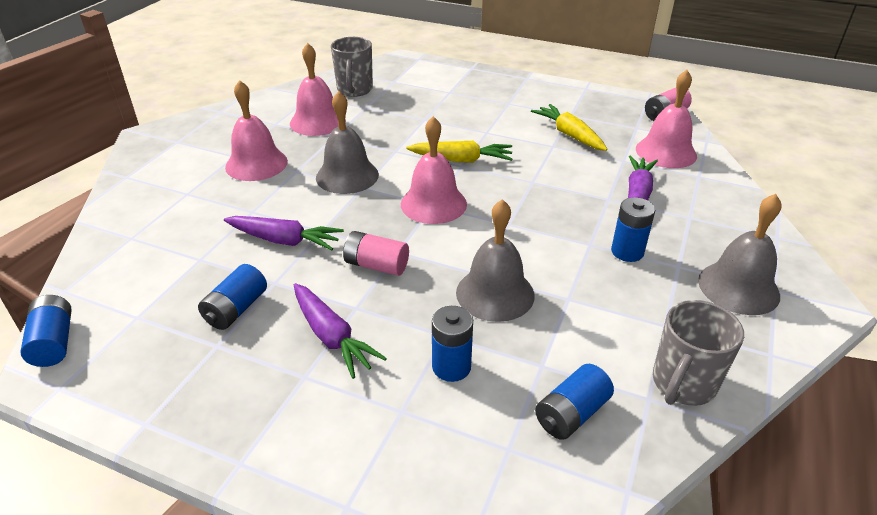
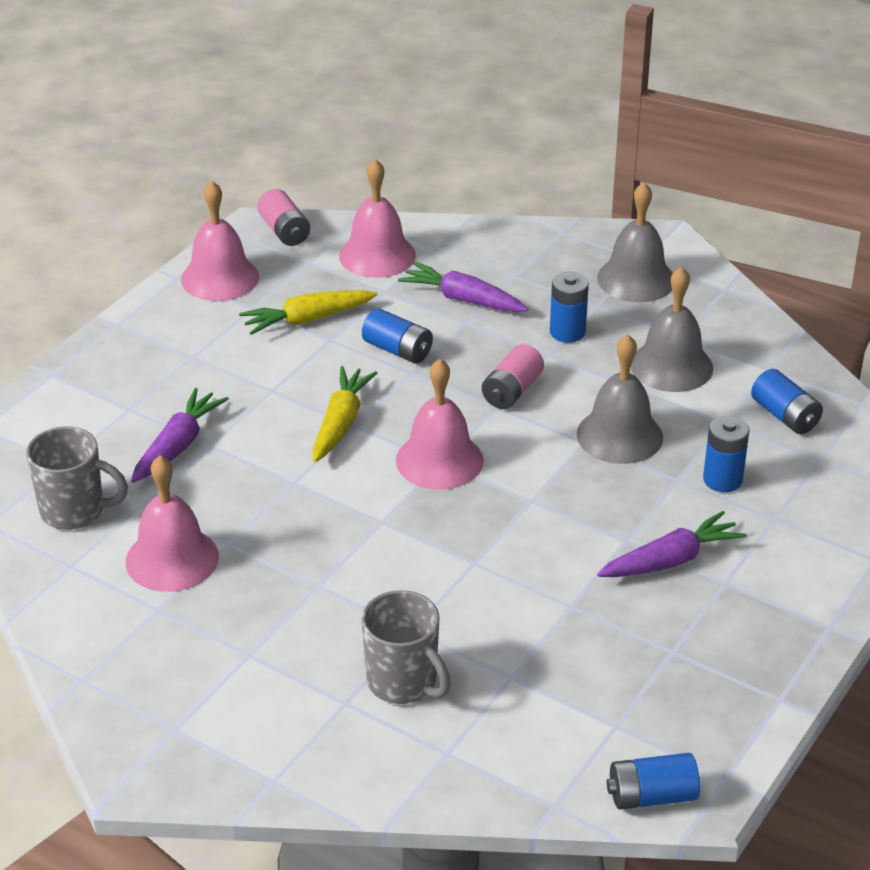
camera: 80 degrees left, 0 degrees up
(236, 309) = (615, 637): blue battery -> blue battery (398, 350)
(256, 164) = (284, 628): pink bell -> pink bell (220, 278)
(284, 240) = (488, 597): purple carrot -> purple carrot (177, 446)
(347, 176) = (348, 533): grey bell -> grey bell (671, 366)
(376, 265) = (555, 519): pink battery -> pink battery (512, 391)
(682, 384) = (756, 347): grey mug -> grey mug (403, 683)

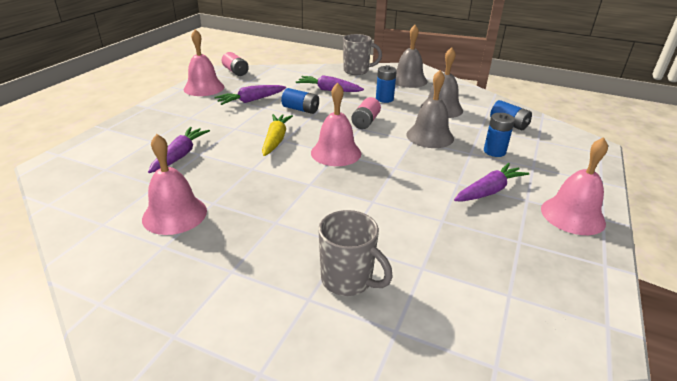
camera: 10 degrees left, 5 degrees down
(74, 511) = (110, 193): grey mug -> grey mug (357, 71)
(308, 319) = (251, 100): yellow carrot -> purple carrot
(377, 255) = (282, 77): pink bell -> pink bell (572, 215)
(651, 796) = (565, 348): blue battery -> none

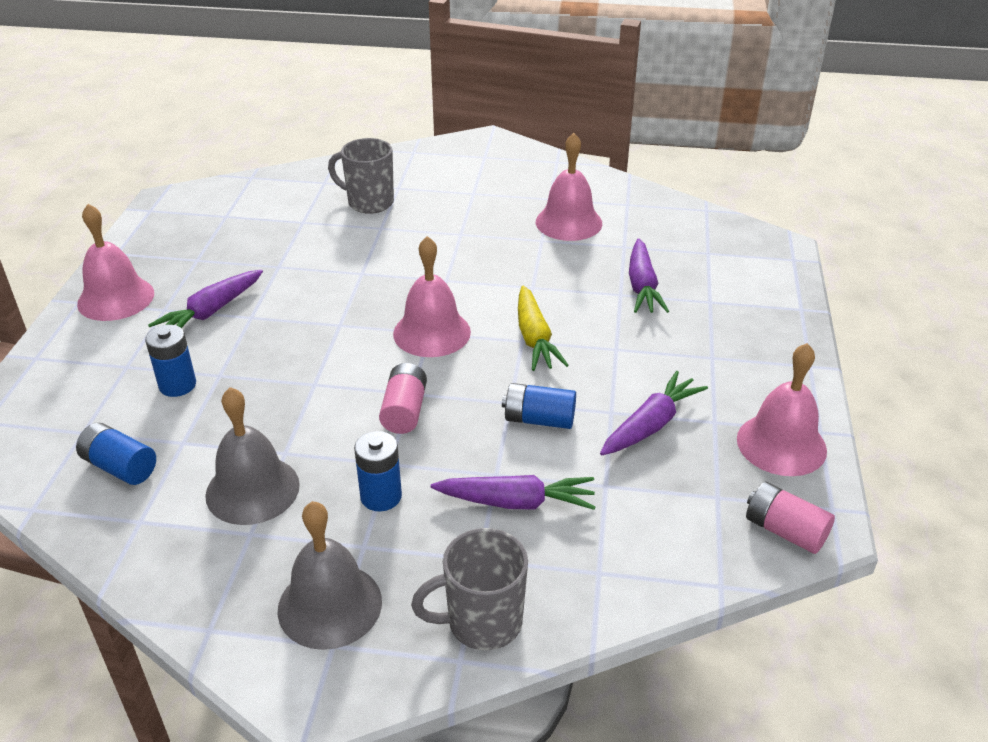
camera: 165 degrees right, 5 degrees up
(430, 136) = (284, 398): grey bell -> none

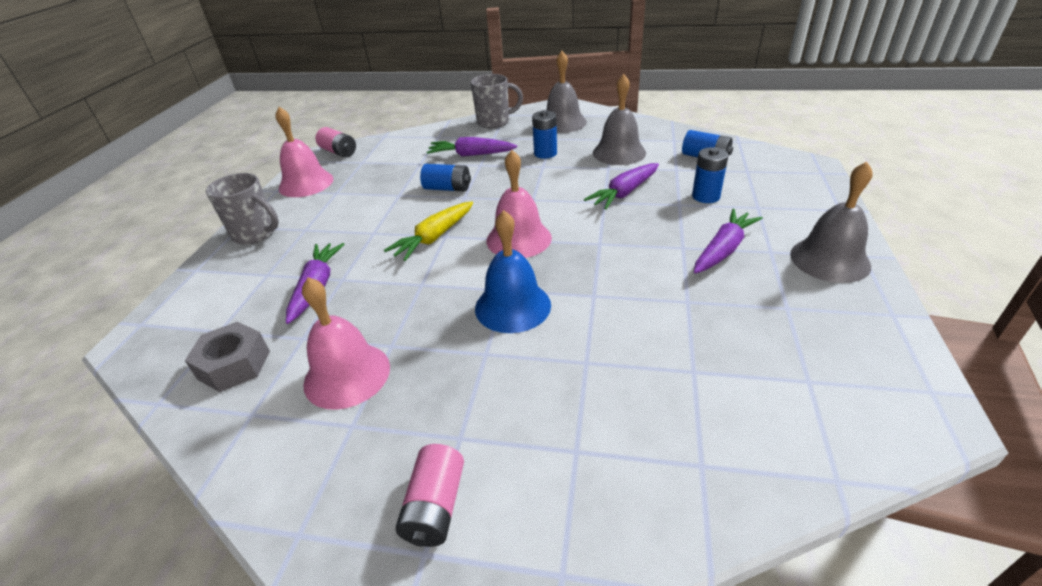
camera: 175 degrees left, 0 degrees up
(116, 298) = (829, 259): pink bell -> grey bell
(369, 202) = (613, 411): grey mug -> grey mug (255, 234)
(404, 411) = (536, 189): pink battery -> pink battery (435, 507)
(438, 265) = (512, 306): none -> blue bell
(534, 338) = (434, 237): yellow carrot -> yellow carrot turned 135 degrees counterclockwise
(650, 425) = (377, 189): purple carrot -> purple carrot (624, 193)
(668, 229) = (234, 365): none -> grey nut

